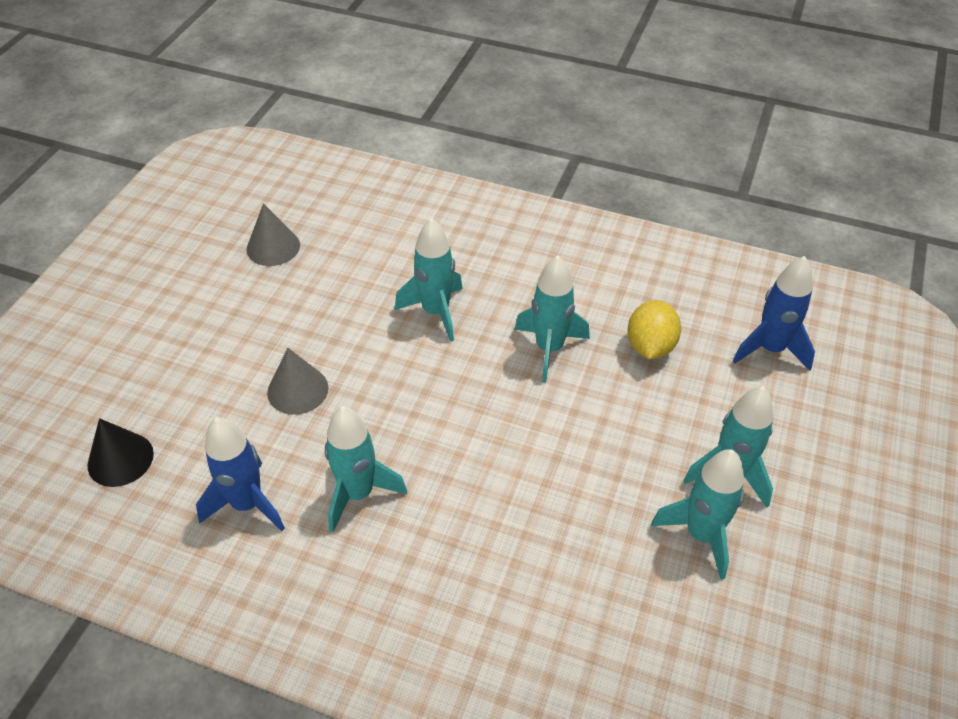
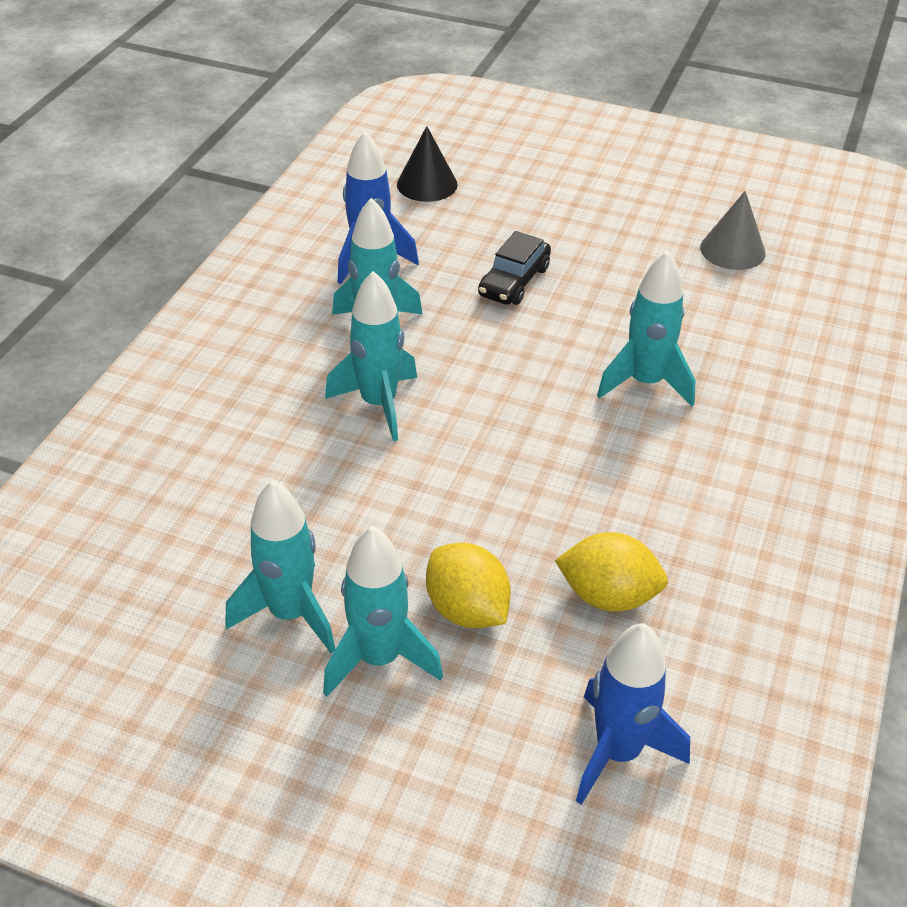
camera: 90 degrees right, 5 degrees down
(297, 390) = (514, 281): grey cone -> black car
(549, 348) = (593, 486): turquoise rocket -> turquoise rocket (378, 404)
(676, 423) = (467, 609): none -> yellow lemon

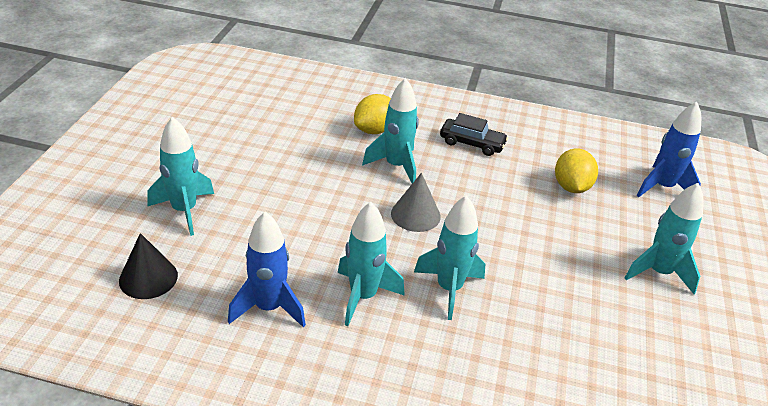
camera: 100 degrees left, 5 degrees down
(290, 614) = (650, 315): turquoise rocket -> turquoise rocket (184, 210)
(467, 609) = (607, 238): yellow lemon -> yellow lemon (374, 130)
(514, 281) = (294, 222): black car -> black car (472, 143)
(732, 250) = (251, 123): grey cone -> grey cone (415, 215)

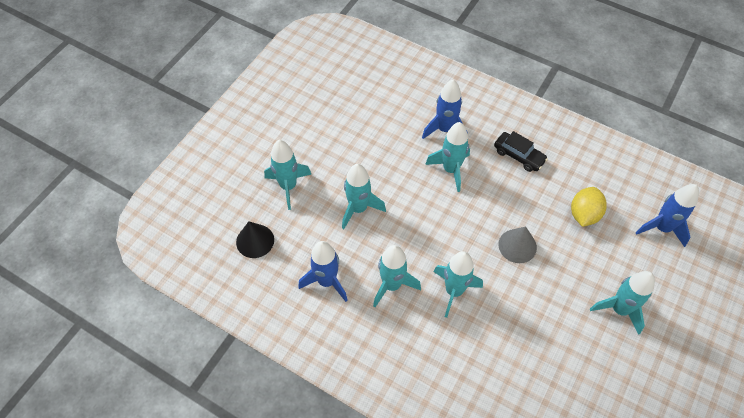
camera: 20 degrees right, 20 degrees up
(290, 221) = (358, 209): none -> turquoise rocket
(374, 130) = (445, 129): yellow lemon -> blue rocket
(415, 215) = (451, 220): grey cone -> grey cone (517, 246)

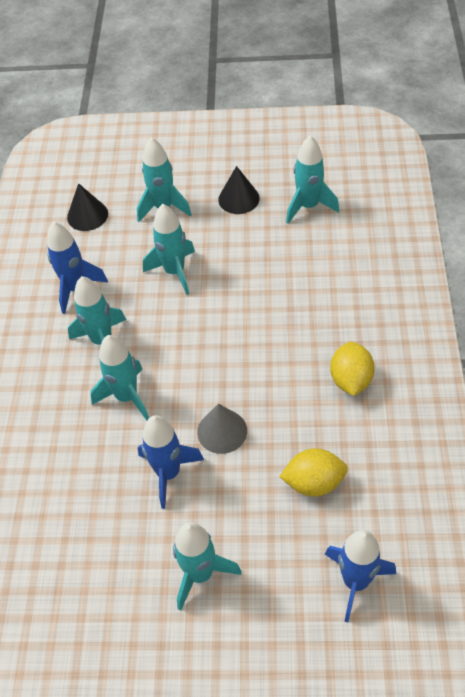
camera: 65 degrees right, 5 degrees down
(318, 137) = (238, 199): none -> black cone
(445, 129) = (333, 295): blue rocket -> blue rocket (168, 473)
(451, 170) = (281, 325): turquoise rocket -> turquoise rocket (308, 206)
(518, 156) = (350, 379): black car -> yellow lemon

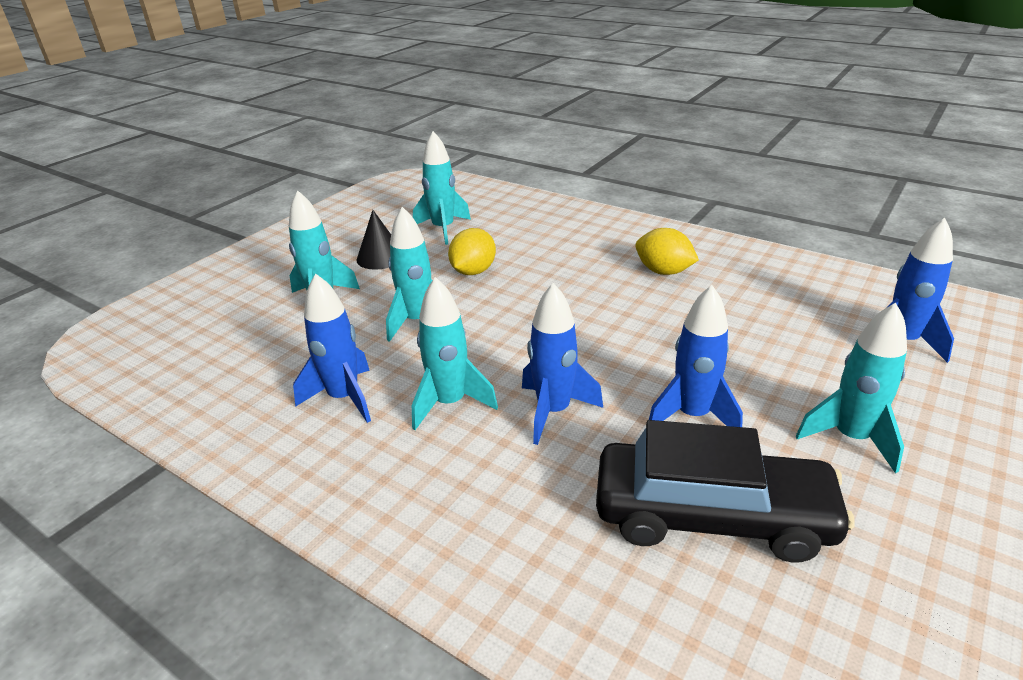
camera: 60 degrees left, 20 degrees down
(81, 518) = (712, 516): none -> black car
(87, 215) = (250, 353): black cone -> none
(127, 397) = (553, 411): turquoise rocket -> blue rocket
(222, 431) = (663, 360): grey cone -> none
(314, 482) = (769, 327): yellow lemon -> yellow lemon (473, 271)

